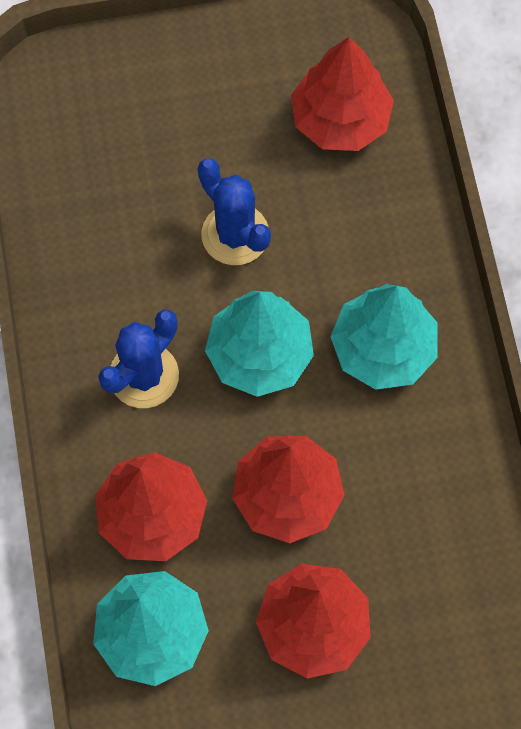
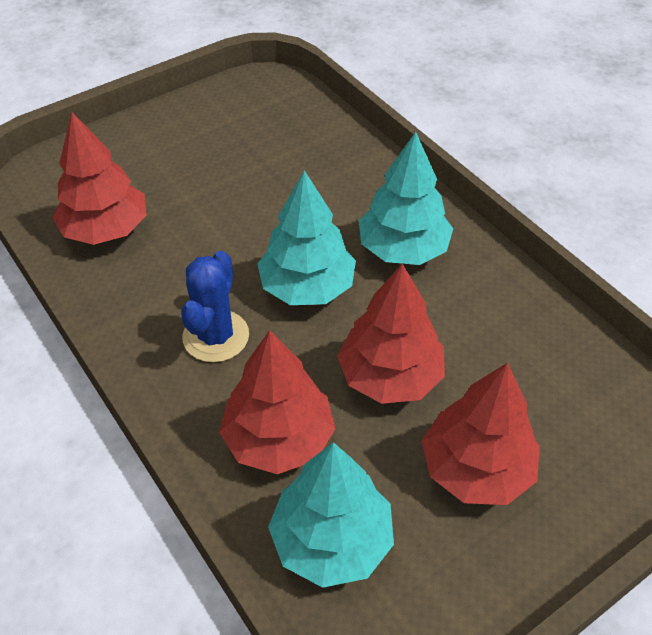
camera: 25 degrees left, 20 degrees down
(235, 234) = (243, 219): blue cactus -> none
(340, 119) = (284, 130): red tree -> red tree (106, 229)

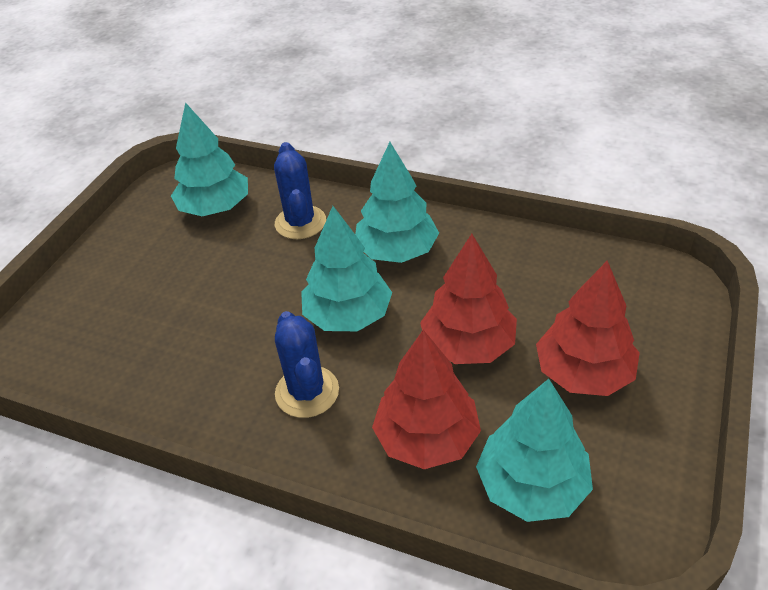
camera: 30 degrees left, 5 degrees down
(106, 229) = (131, 361): red tree -> none
(278, 125) = (215, 208): none -> turquoise tree
(339, 176) = (300, 222): none -> blue cactus

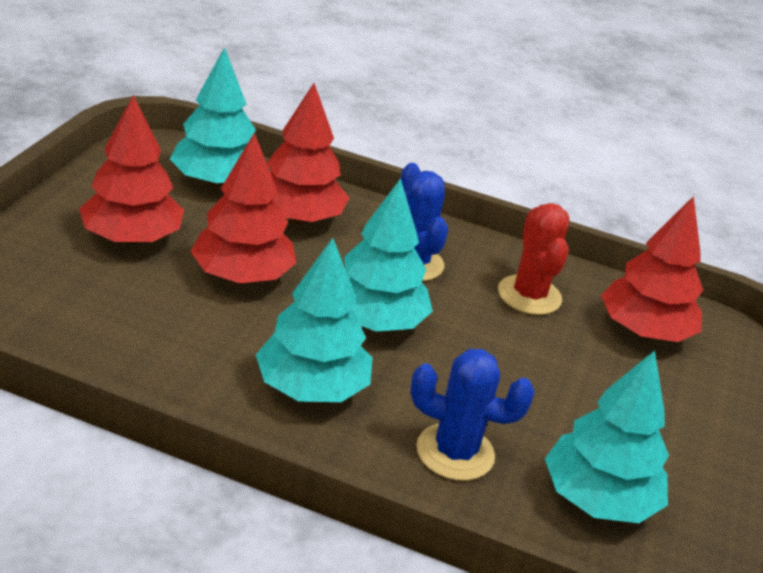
camera: 170 degrees right, 10 degrees down
(104, 345) = (644, 331): none -> red tree
(198, 370) = (529, 295): none -> red cactus
(300, 222) = (455, 452): blue cactus -> blue cactus turned 60 degrees counterclockwise

